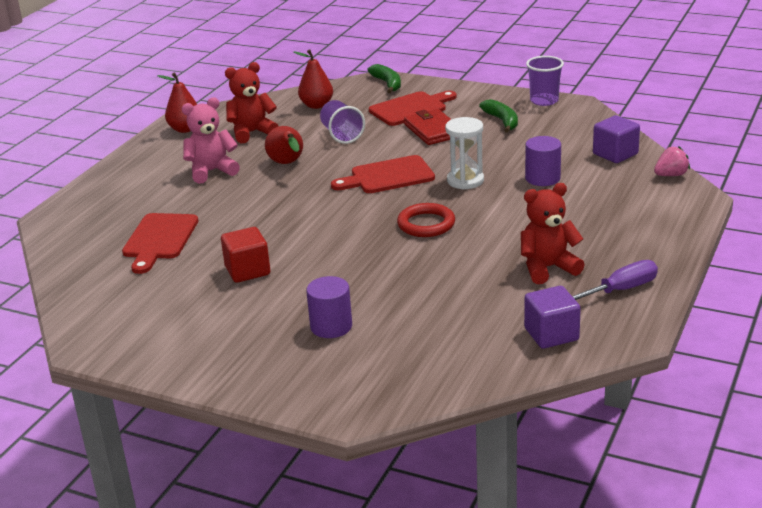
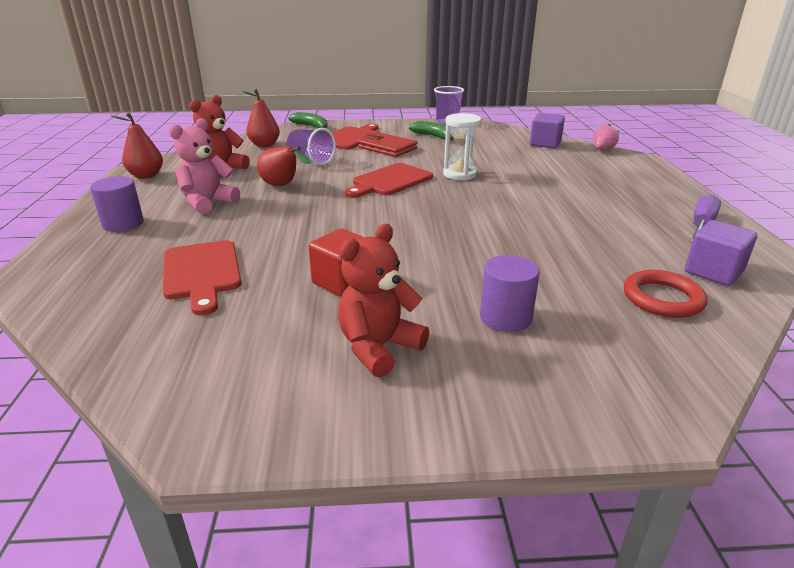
camera: 30 degrees left, 0 degrees up
(426, 224) = (471, 208): red ring -> red ring (662, 298)
(542, 178) = (517, 164): purple cylinder -> purple cylinder (123, 224)
(548, 268) = (621, 221): red teddy bear -> red teddy bear (379, 348)

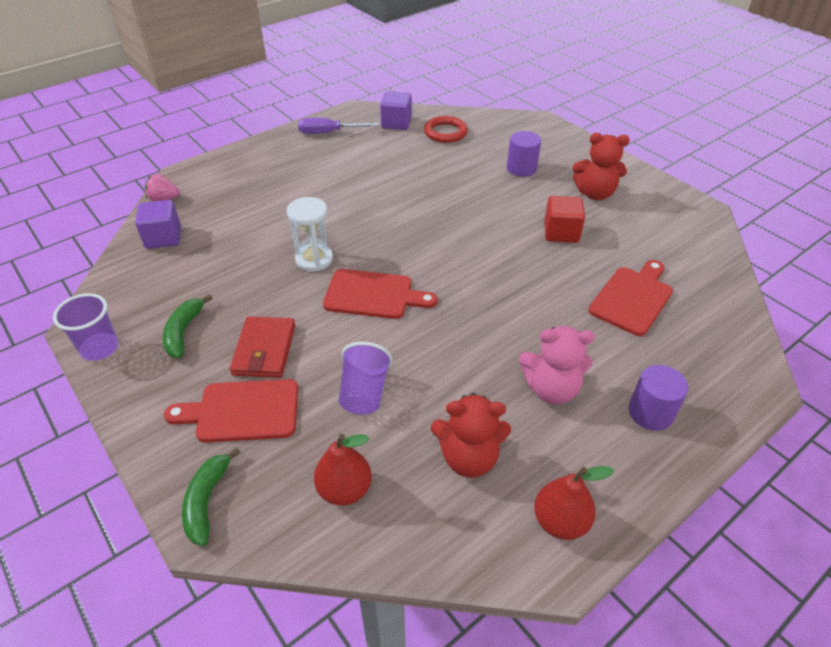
camera: 125 degrees left, 15 degrees up
(283, 186) = (458, 362): red pear -> none

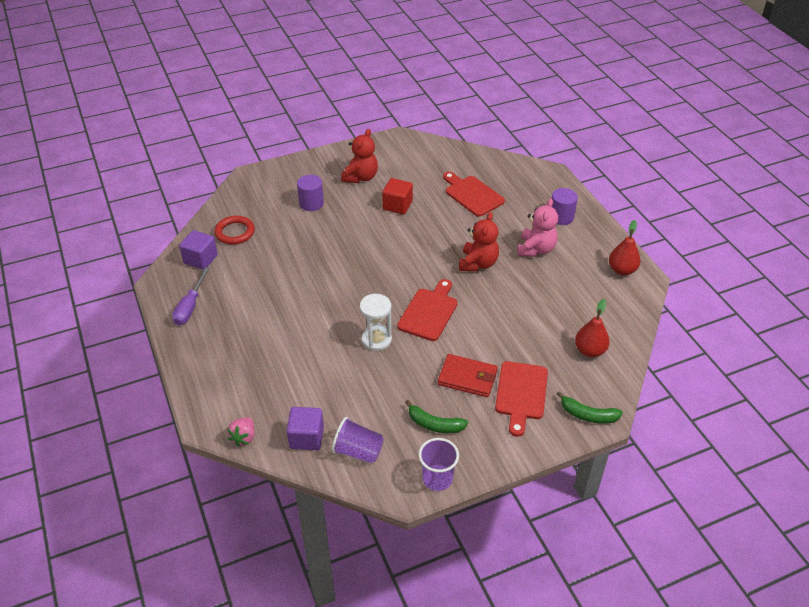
camera: 75 degrees left, 0 degrees up
(364, 393) = (519, 331): purple cup -> purple cup (358, 451)
(469, 457) = (577, 294): red teddy bear -> red teddy bear (478, 263)

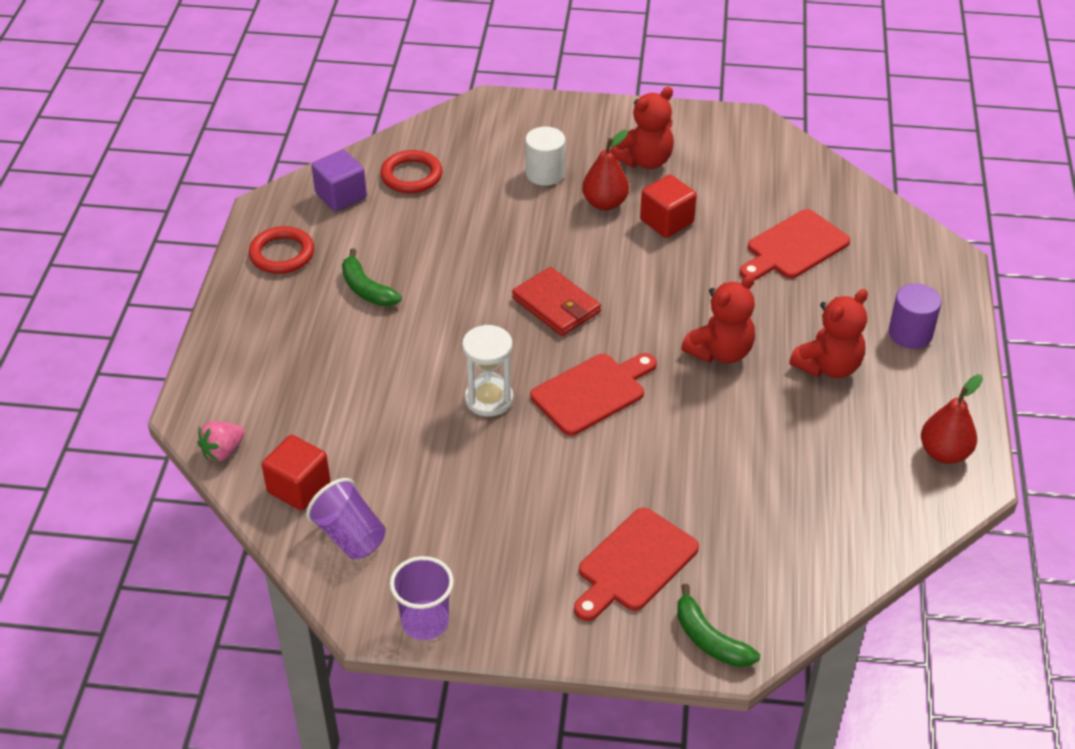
camera: 30 degrees right, 0 degrees up
(190, 307) = (282, 254): purple screwdriver -> red ring
(306, 437) = (299, 488): purple cube -> red cube
(311, 203) = (545, 173): purple cylinder -> white cylinder
(434, 424) = (478, 549): green banana -> green banana (366, 289)
(467, 378) = (574, 507): red wallet -> red wallet (556, 305)
(472, 195) = (794, 247): red cutting board -> red cutting board turned 120 degrees counterclockwise
(536, 249) = (828, 366): pink teddy bear -> red teddy bear
(589, 350) = (790, 549): red pear -> red pear (605, 203)

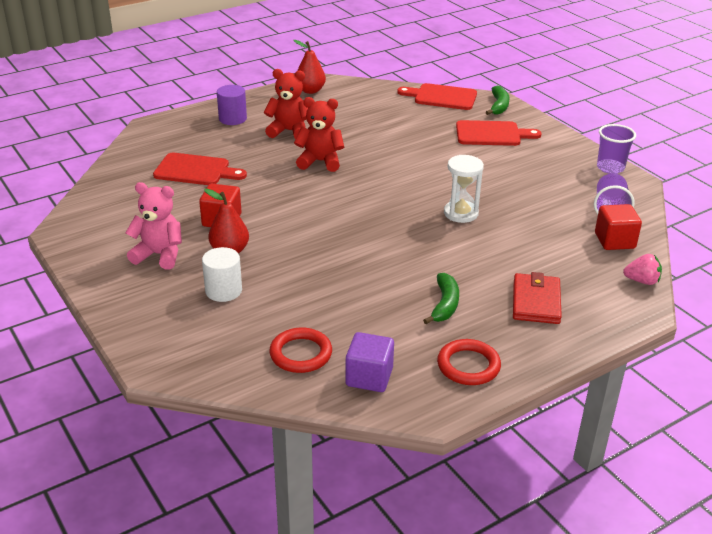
camera: 130 degrees left, 10 degrees down
(556, 305) = (355, 225): red wallet -> red wallet (536, 302)
(592, 392) = (406, 185): red cutting board -> red cutting board (442, 97)
(645, 161) = (159, 255): red teddy bear -> pink teddy bear

